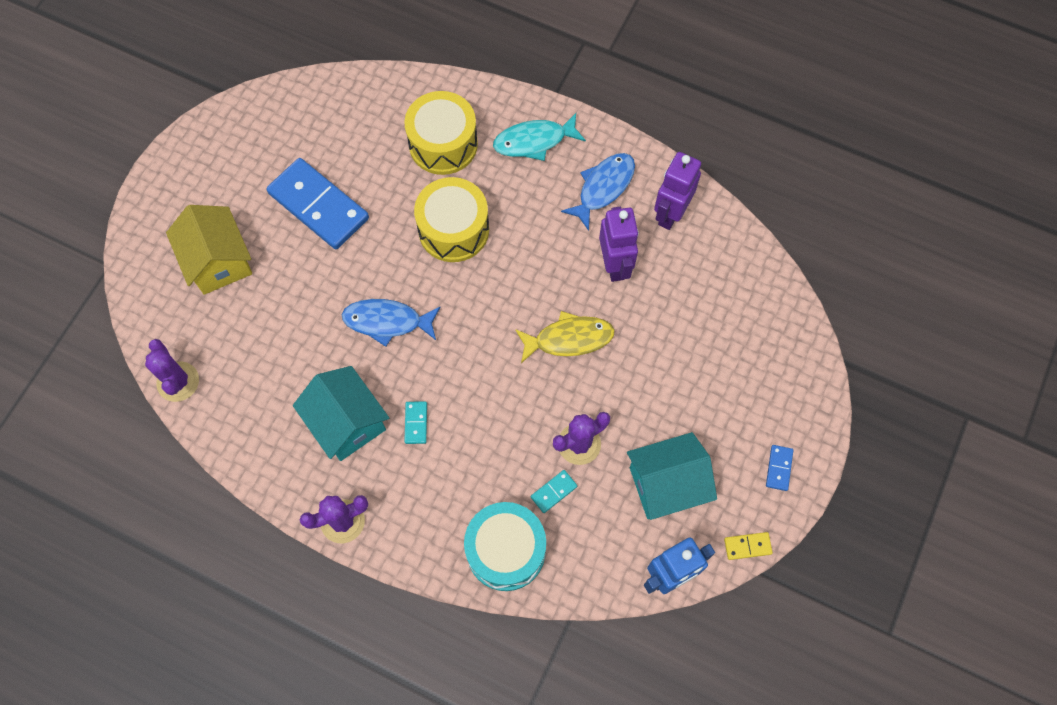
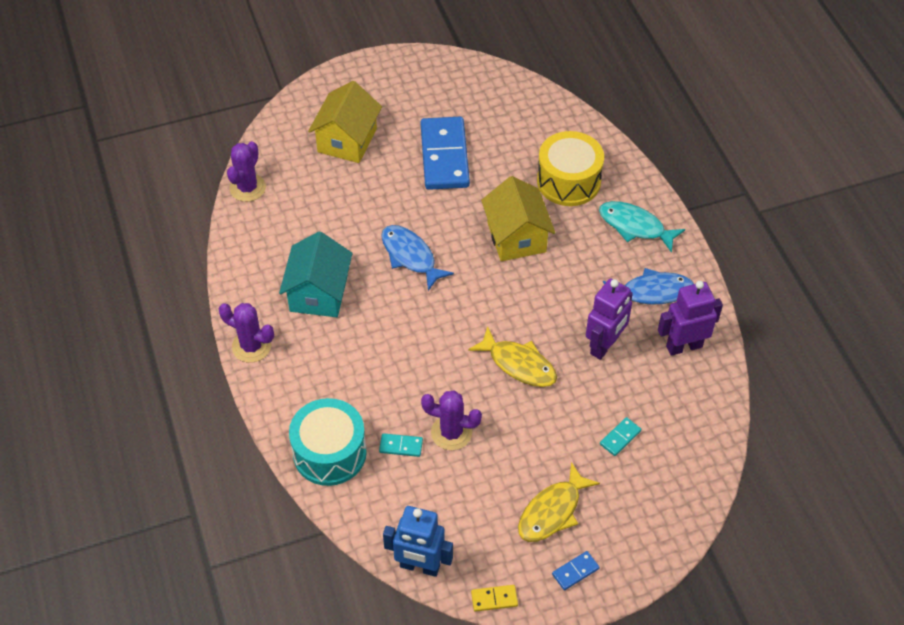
camera: 45 degrees right, 15 degrees down
(416, 423) = (360, 329): turquoise domino -> turquoise domino (620, 438)
(453, 230) = (516, 237): yellow drum -> yellow house
(666, 484) = (482, 509): turquoise house -> none
(716, 436) = (552, 511): none -> yellow fish
(747, 546) = (494, 599): yellow domino -> yellow domino turned 45 degrees counterclockwise

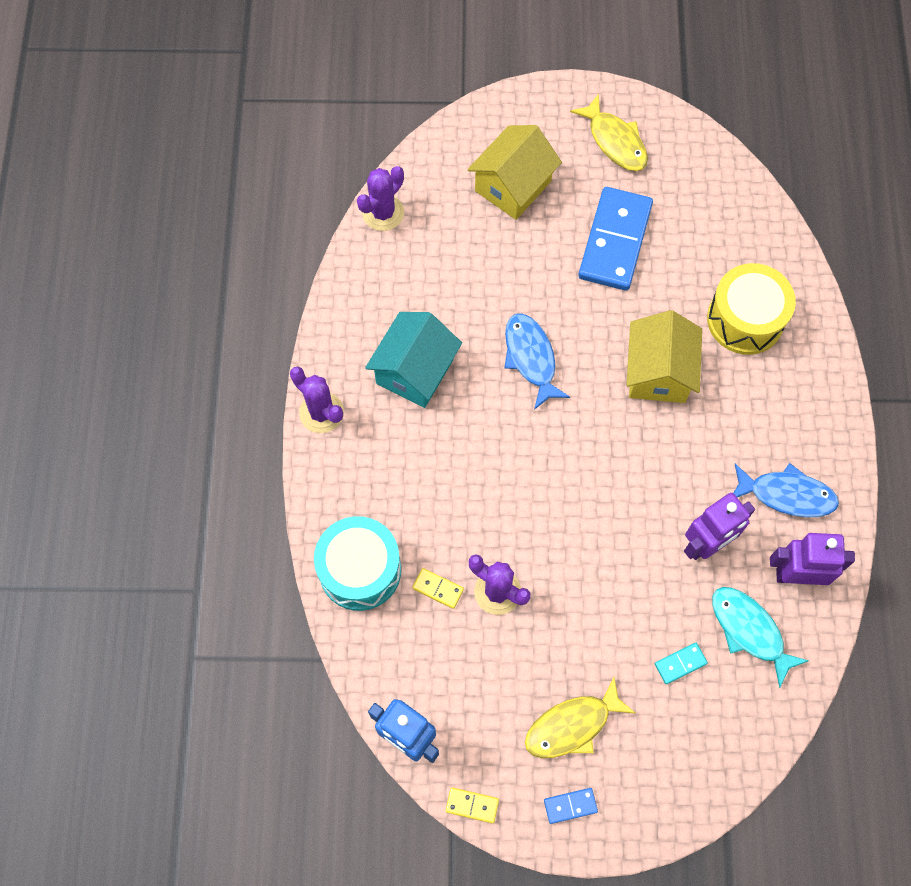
camera: 20 degrees right, 15 degrees up
(401, 446) = (438, 589): turquoise domino -> yellow domino
(518, 364) = (601, 534): yellow fish -> yellow fish (615, 141)
(635, 226) = (800, 403): turquoise fish -> turquoise fish (749, 631)

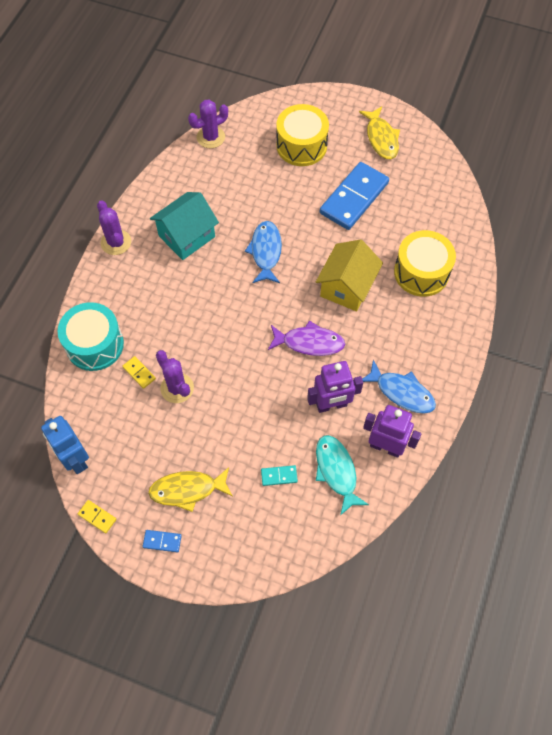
camera: 20 degrees right, 5 degrees down
(513, 186) = (301, 145): yellow house -> yellow drum
(642, 467) = (309, 342): none -> purple fish

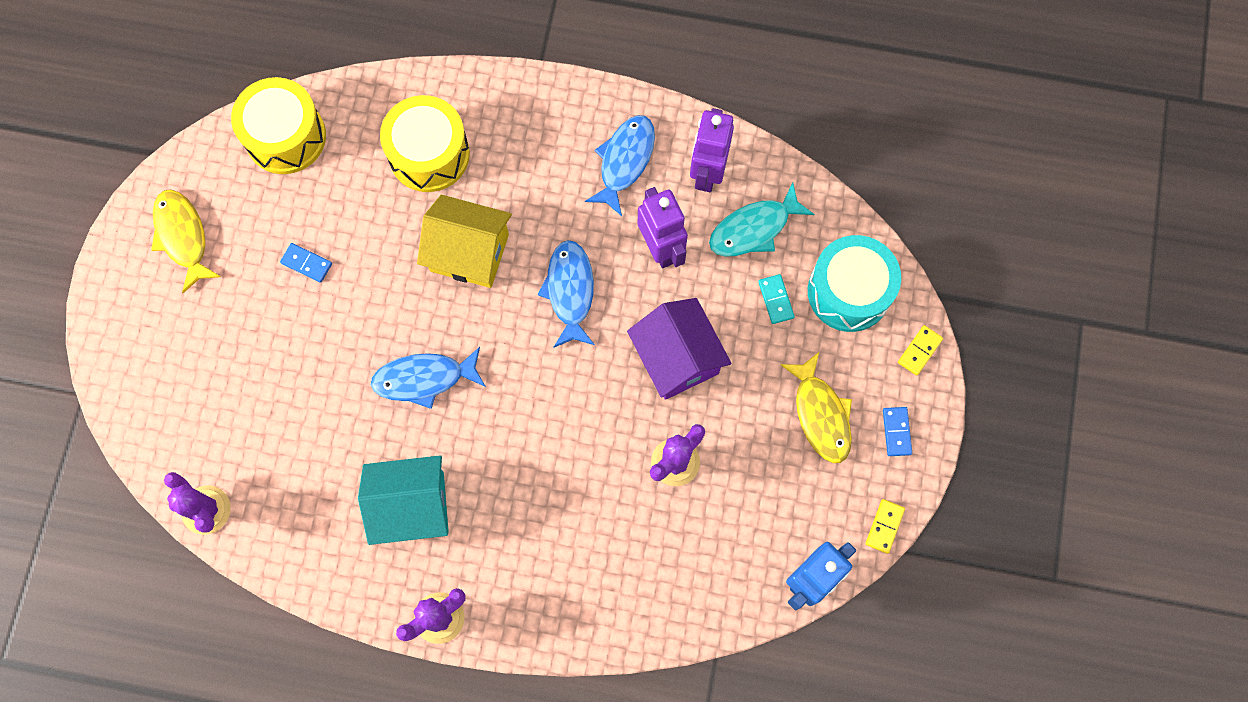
camera: 100 degrees left, 10 degrees up
(95, 344) = (627, 602): turquoise drum -> turquoise drum (849, 291)
(139, 373) = (662, 523): yellow domino -> yellow domino (919, 351)
(187, 236) = (412, 506): turquoise house -> turquoise house turned 45 degrees counterclockwise
(249, 402) = (677, 358): none -> purple house
(301, 145) = (210, 358): yellow drum -> yellow drum (285, 136)
(309, 342) = (570, 291): purple fish -> blue fish
(354, 198) = (306, 263): blue domino -> blue domino, size x0.41
(381, 138) = (183, 237): yellow fish -> yellow fish turned 90 degrees counterclockwise

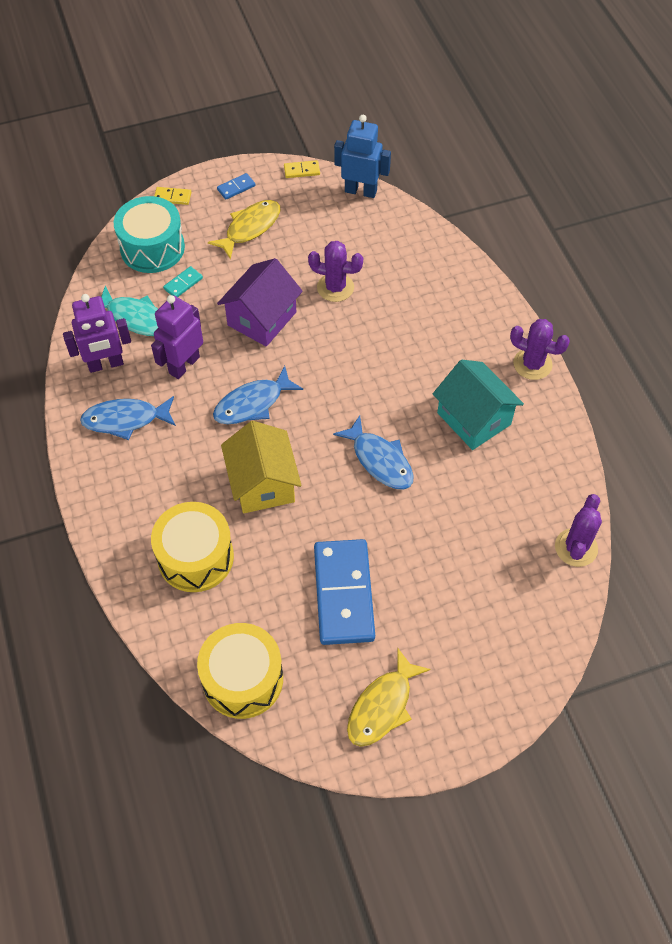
camera: 120 degrees left, 15 degrees down
(306, 263) = (344, 593): blue domino -> blue domino, size x2.45

